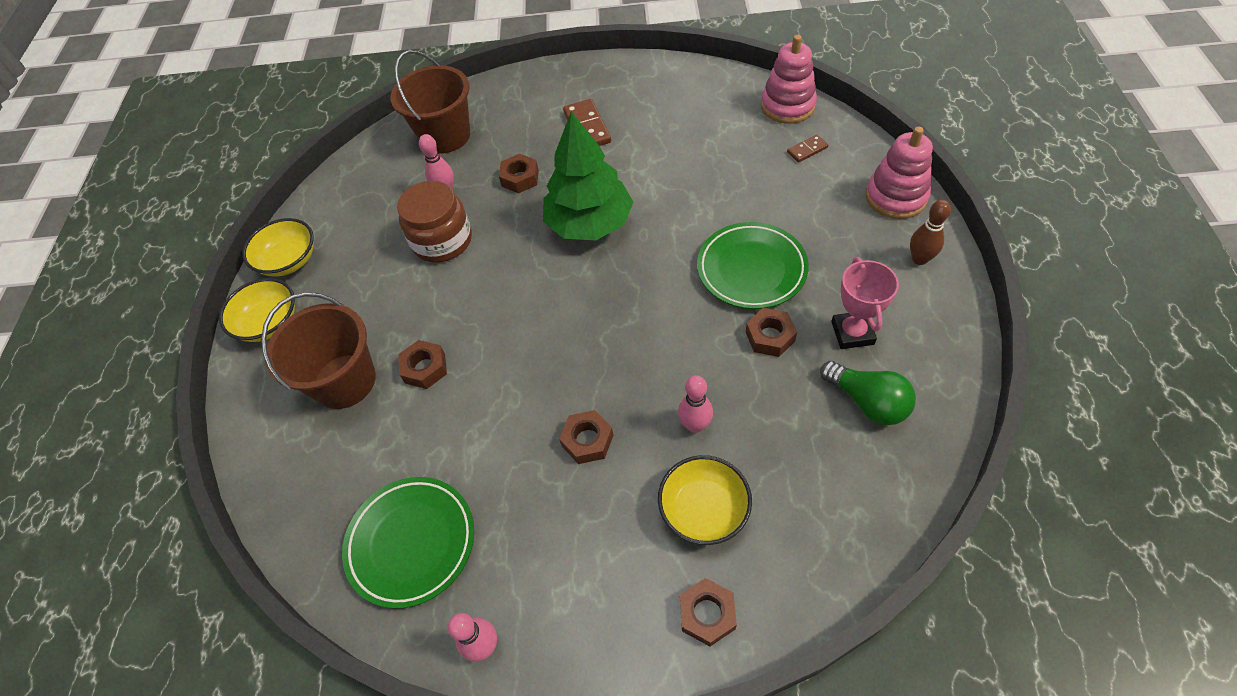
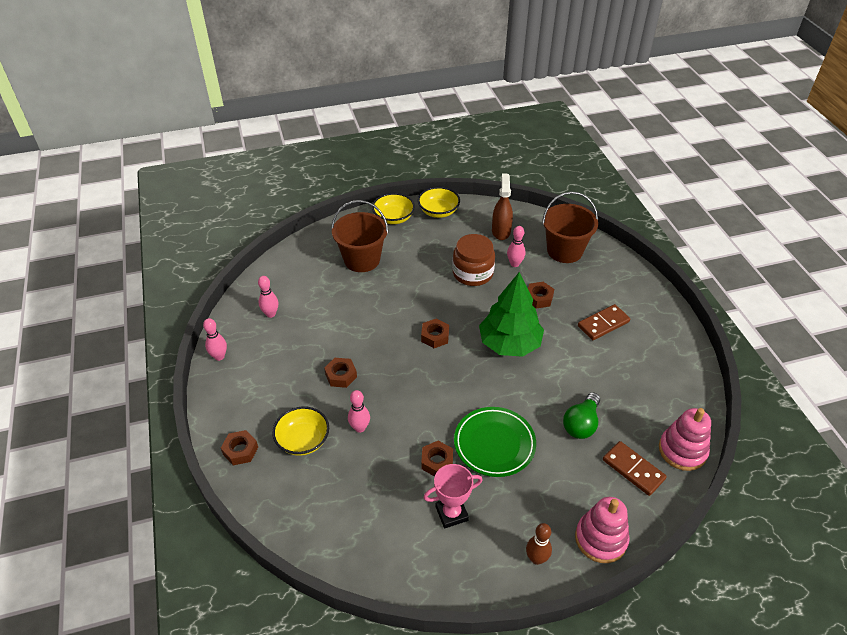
camera: 70 degrees right, 10 degrees down
(374, 194) = (501, 231): none -> brown spray bottle
(411, 543) = (271, 314): green plate -> pink bowling pin
(425, 368) = (376, 290): brown nut -> brown nut (435, 336)
(807, 150) = (633, 469): brown domino -> brown domino, size x1.78
(867, 402) = (394, 526): green light bulb -> green light bulb (581, 424)

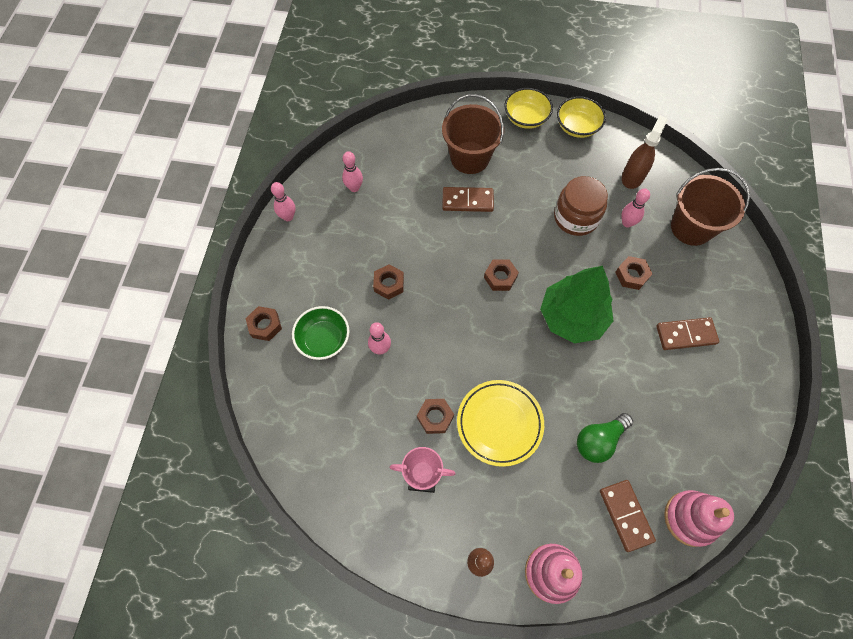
camera: 25 degrees right, 20 degrees up
(303, 440) = (323, 339): yellow bowl -> green bowl
(377, 291) = (467, 201): none -> brown domino
(494, 444) = (499, 423): green plate -> yellow plate

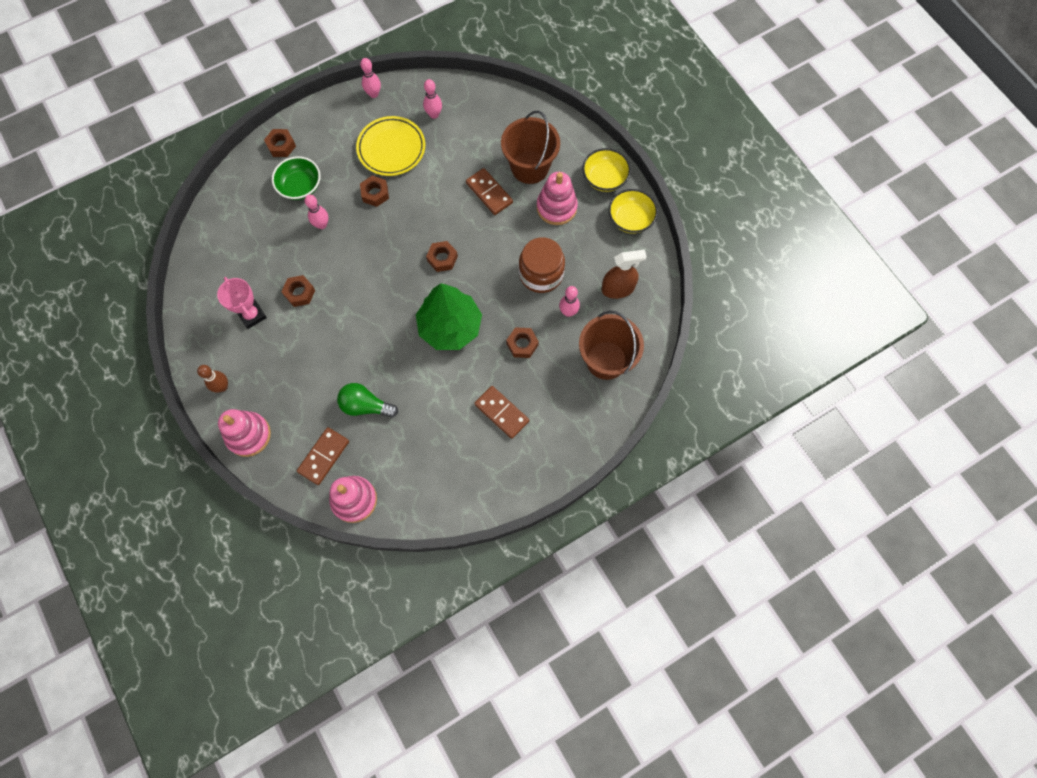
camera: 50 degrees right, 5 degrees up
(499, 423) = (327, 335): yellow plate -> yellow plate (391, 149)
(523, 165) = (556, 207): none -> pink stacking toy

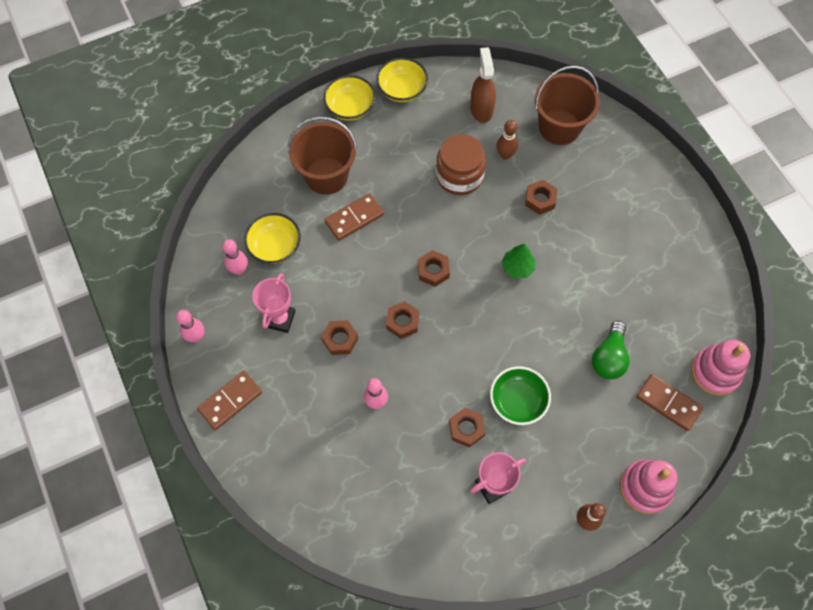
camera: 85 degrees left, 5 degrees down
(281, 146) = (254, 451): brown nut -> brown nut (402, 322)
(300, 186) = (319, 427): green bowl -> green bowl (517, 401)
(391, 149) = (280, 319): yellow plate -> pink trophy
(450, 327) = (517, 267): green tree -> green tree, size x0.47
(457, 137) = (275, 246): none -> yellow bowl
(501, 413) = (616, 224): brown domino -> brown domino (230, 401)
(556, 207) = (380, 154): pink stacking toy -> none
(568, 312) = (505, 155): pink bowling pin -> brown bowling pin

